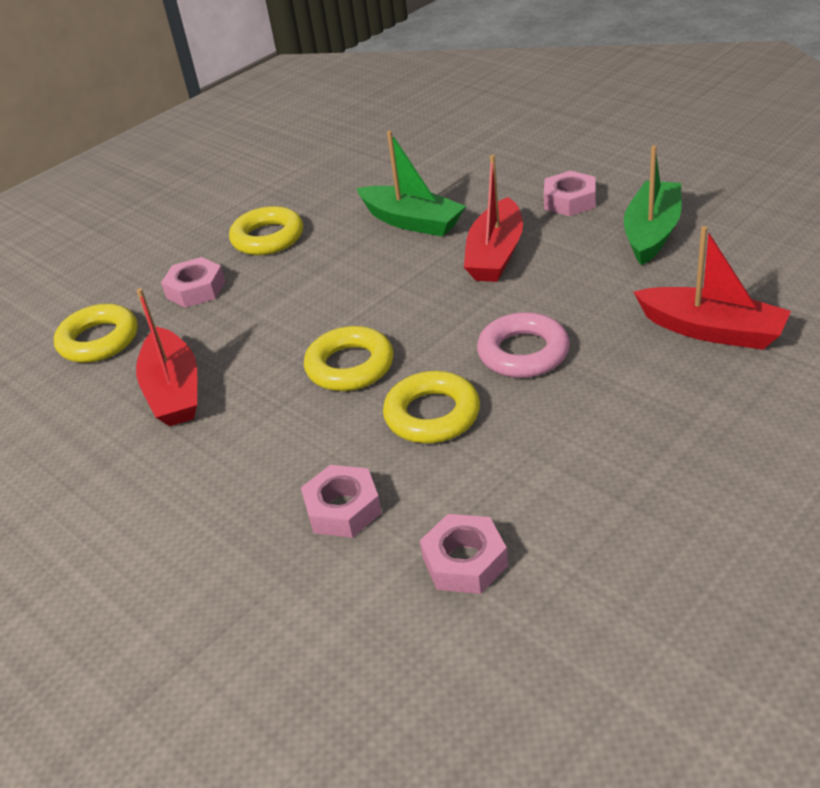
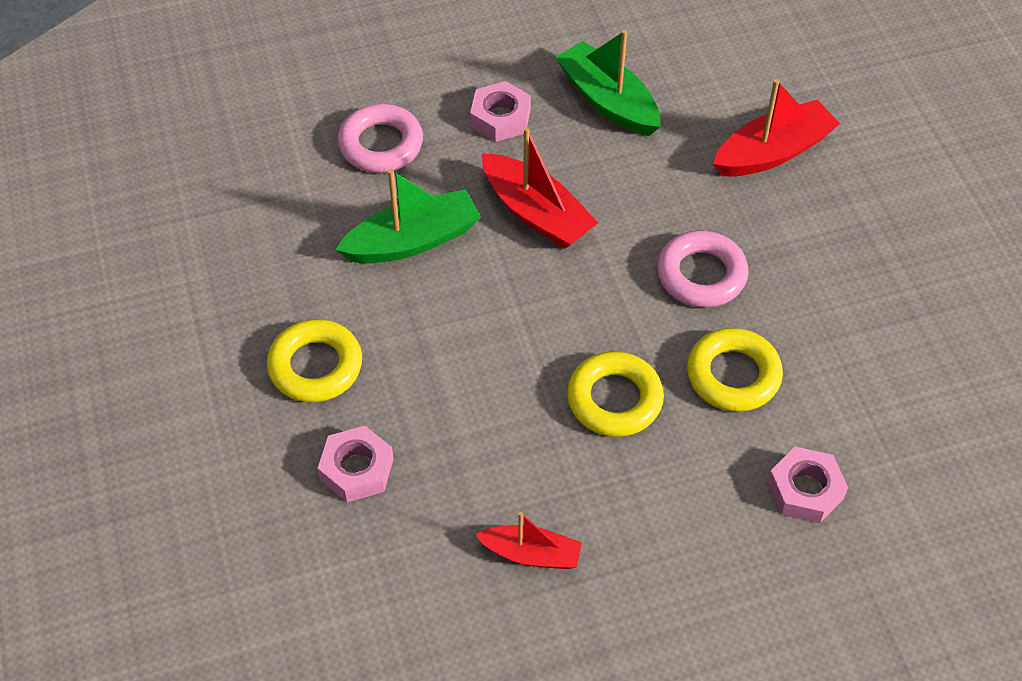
camera: 65 degrees left, 15 degrees up
(99, 340) = (372, 593): yellow ring -> none
(174, 391) = (531, 554): red boat -> red boat, size x0.63
(465, 561) = (918, 440): pink nut -> none
(483, 173) = (381, 144): none -> pink ring

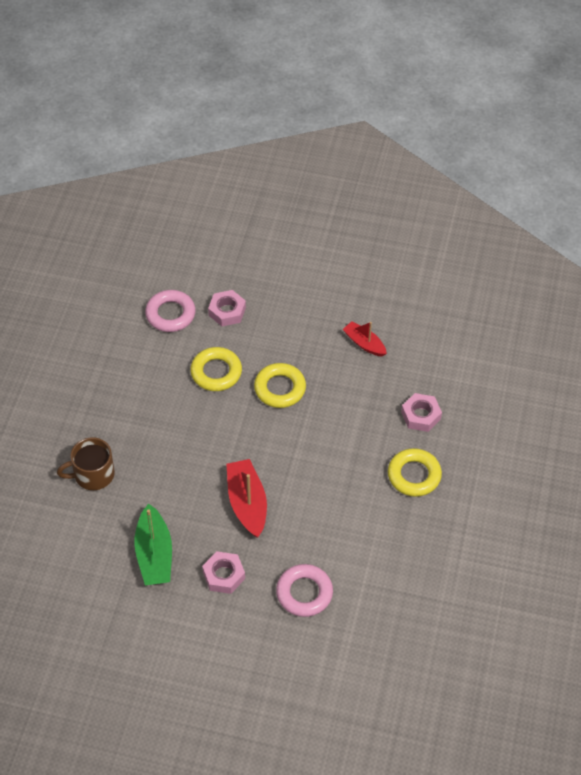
camera: 150 degrees left, 0 degrees up
(413, 240) = (323, 521): green boat -> none
(701, 275) = (189, 427): pink ring -> pink ring (170, 314)
(773, 152) = (93, 474): red boat -> brown mug

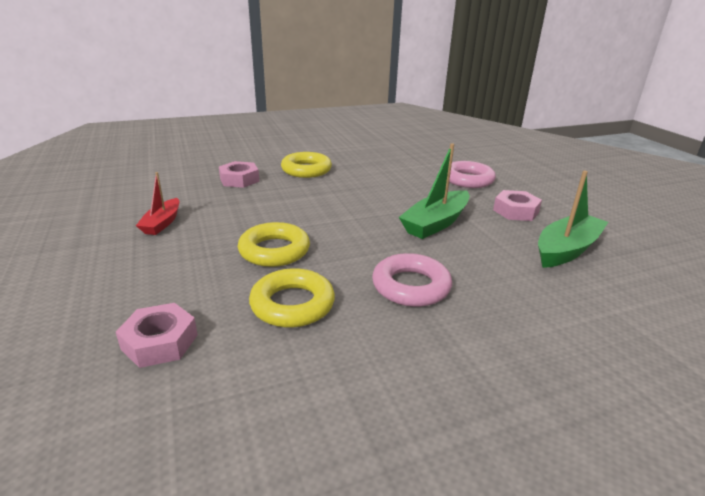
camera: 125 degrees left, 25 degrees down
(93, 474) = (574, 338): brown mug -> none
(170, 314) = (203, 410): pink ring -> pink ring (411, 286)
(247, 503) = (436, 223): red boat -> green boat

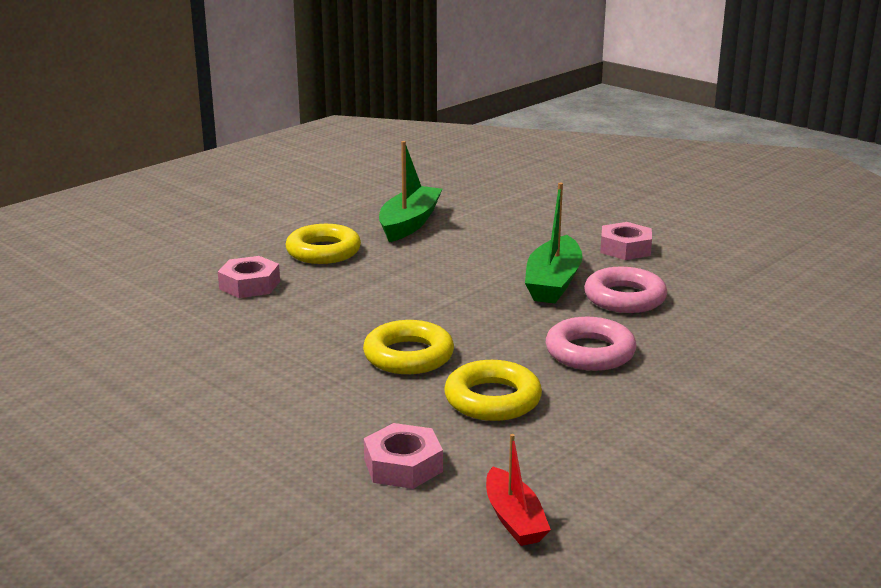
camera: 25 degrees left, 5 degrees down
(162, 223) = (227, 361): red boat -> red boat (514, 519)
(468, 179) = (540, 221): pink ring -> pink ring (624, 298)
(566, 249) = (706, 279): green boat -> green boat (409, 223)

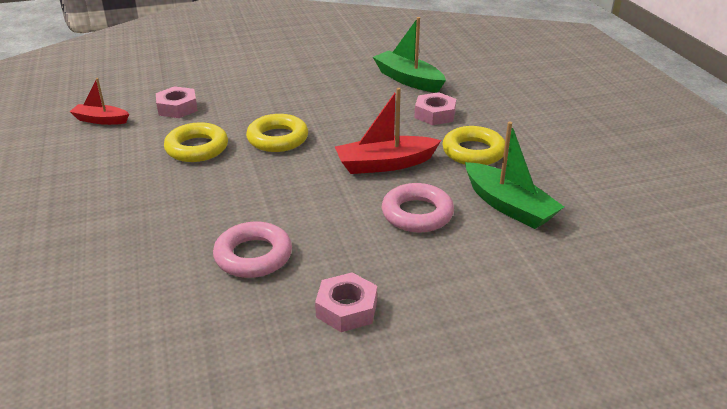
camera: 120 degrees right, 10 degrees up
(397, 284) = (385, 164): none -> red boat
(553, 283) = (318, 232): green boat -> green boat (408, 80)
(590, 352) = (199, 202): pink ring -> pink ring (417, 214)

